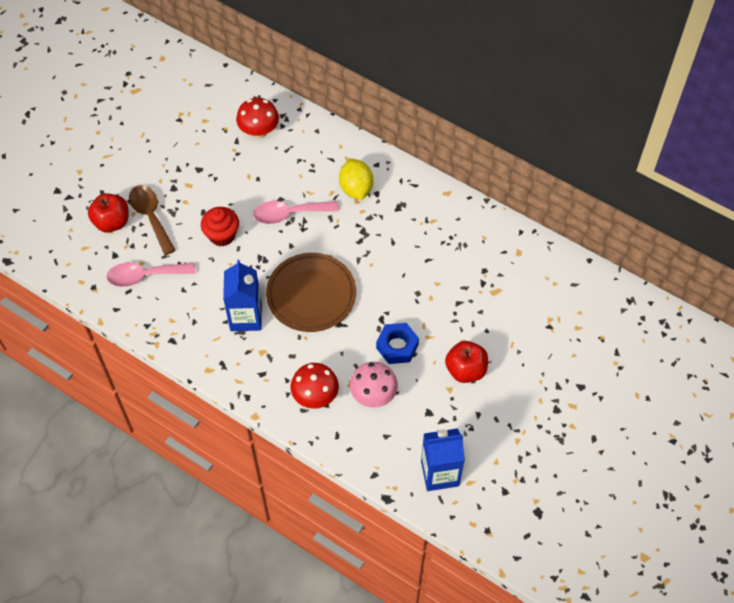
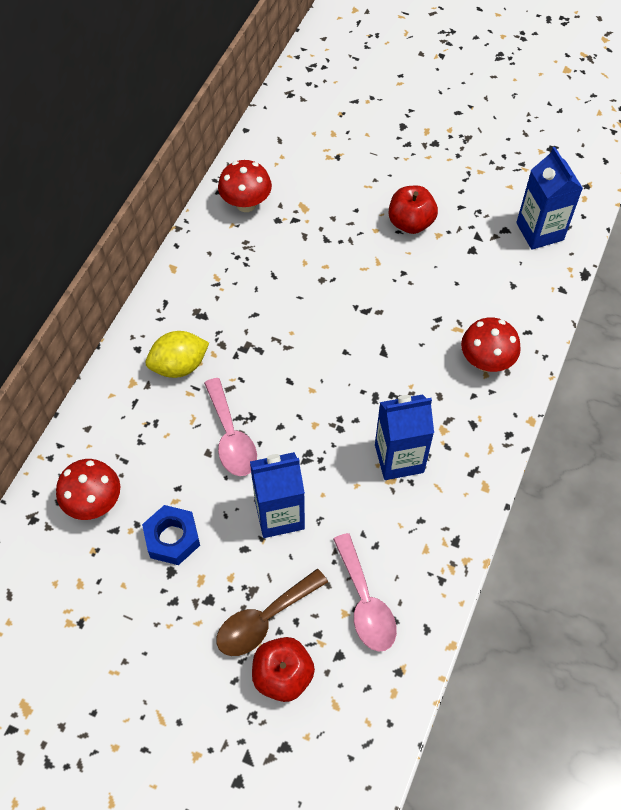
camera: 100 degrees left, 0 degrees up
(222, 235) = (279, 514): red cupcake -> blue carton
(311, 294) = (349, 390): brown plate -> none
(373, 395) = (467, 304): pink mushroom -> none
(397, 346) = (398, 290): blue nut -> blue nut (172, 538)
(504, 250) = (246, 204): none -> red mushroom

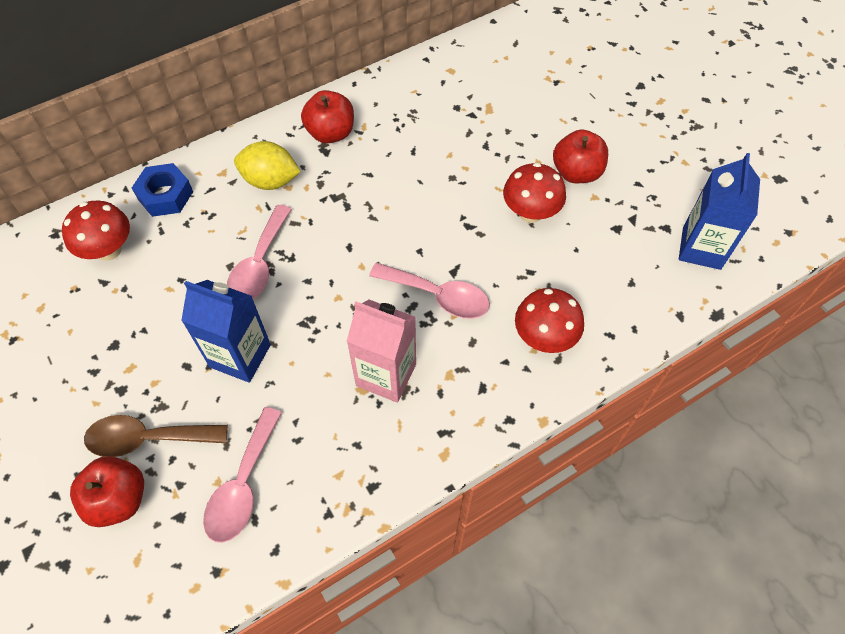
camera: 35 degrees right, 0 degrees up
(172, 538) = (139, 318): blue nut -> blue nut (165, 195)
(194, 298) = (330, 133): none -> red apple
(246, 204) = (441, 80): red mushroom -> red mushroom (530, 213)
(387, 377) = (438, 296): none -> pink spoon
(399, 458) = (386, 375): blue carton -> pink carton

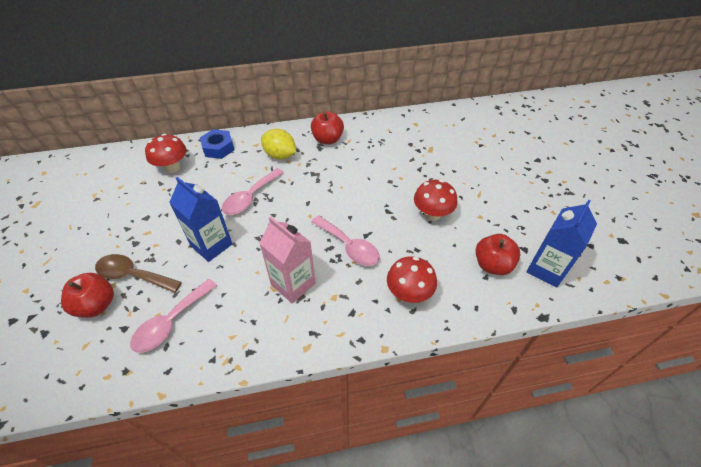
camera: 20 degrees right, 10 degrees down
(576, 172) = (473, 199): red apple -> red apple (492, 265)

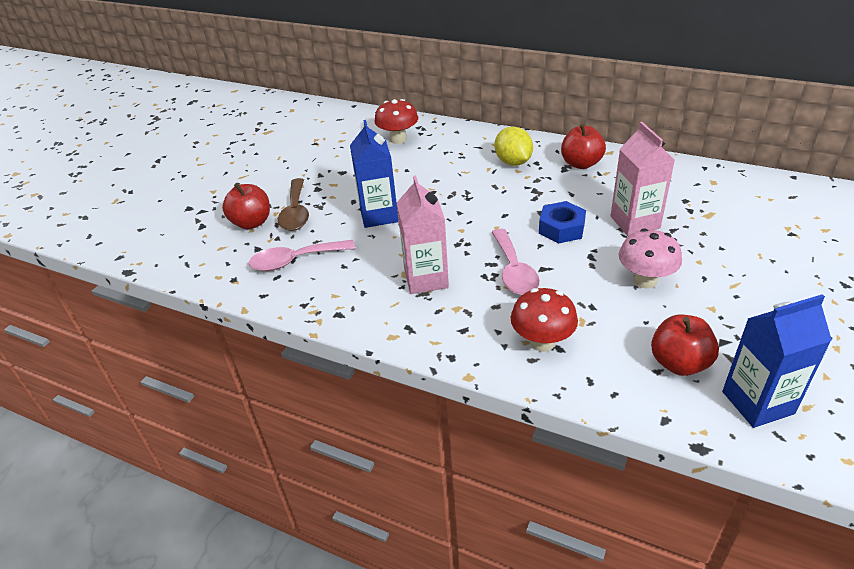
camera: 40 degrees right, 10 degrees down
(133, 275) = (295, 212): brown spoon -> brown spoon turned 150 degrees counterclockwise
(218, 148) = (455, 136): blue nut -> blue nut (561, 228)
(250, 198) = (449, 189): pink spoon -> none
(394, 173) = (635, 222): none -> pink carton
(432, 214) = (645, 280): red mushroom -> pink mushroom

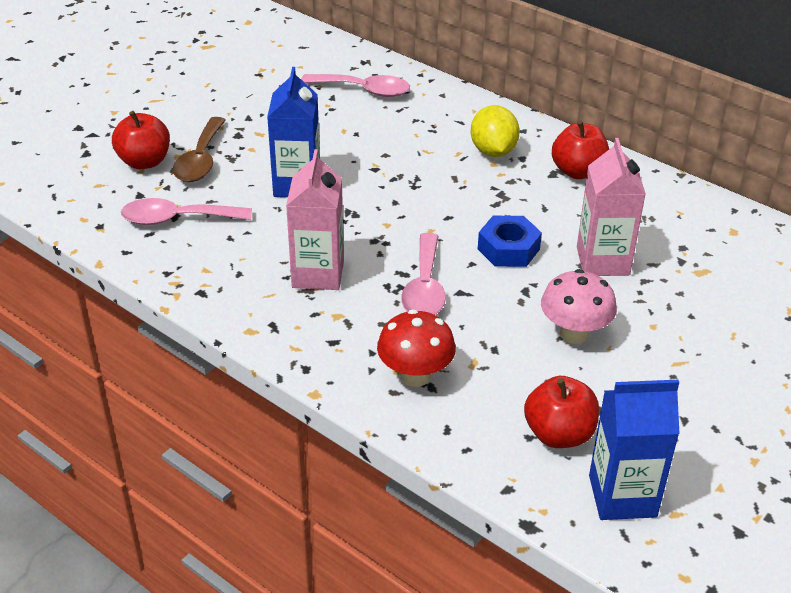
camera: 10 degrees right, 0 degrees up
(398, 139) = (364, 90): red mushroom -> pink spoon

